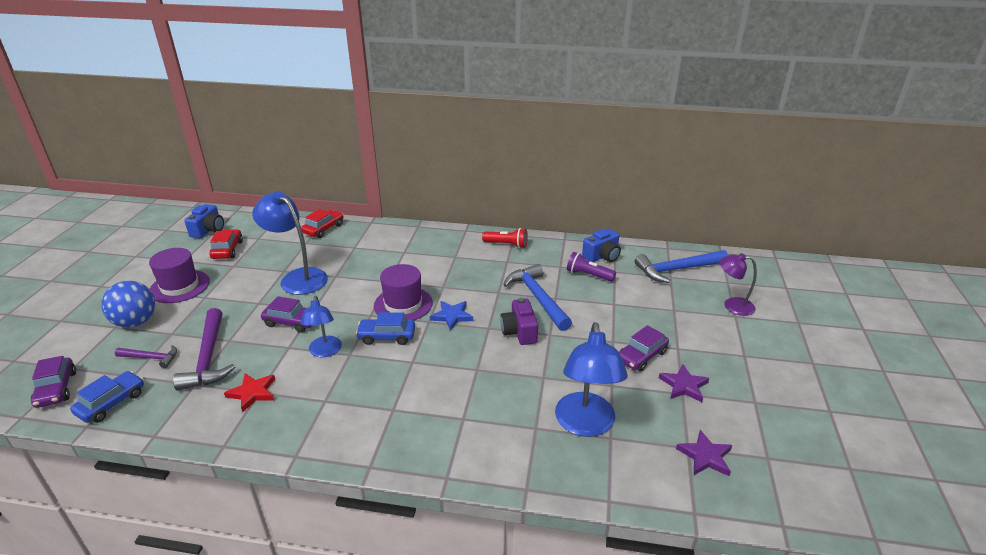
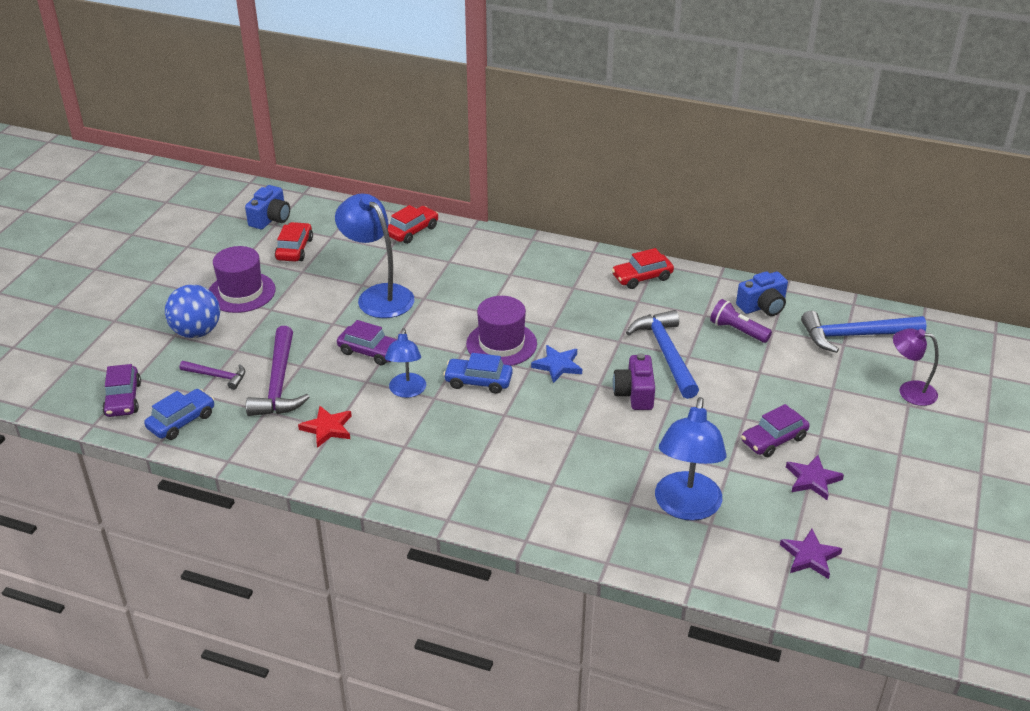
camera: 10 degrees right, 5 degrees up
(506, 245) = (642, 277): red flashlight -> red car

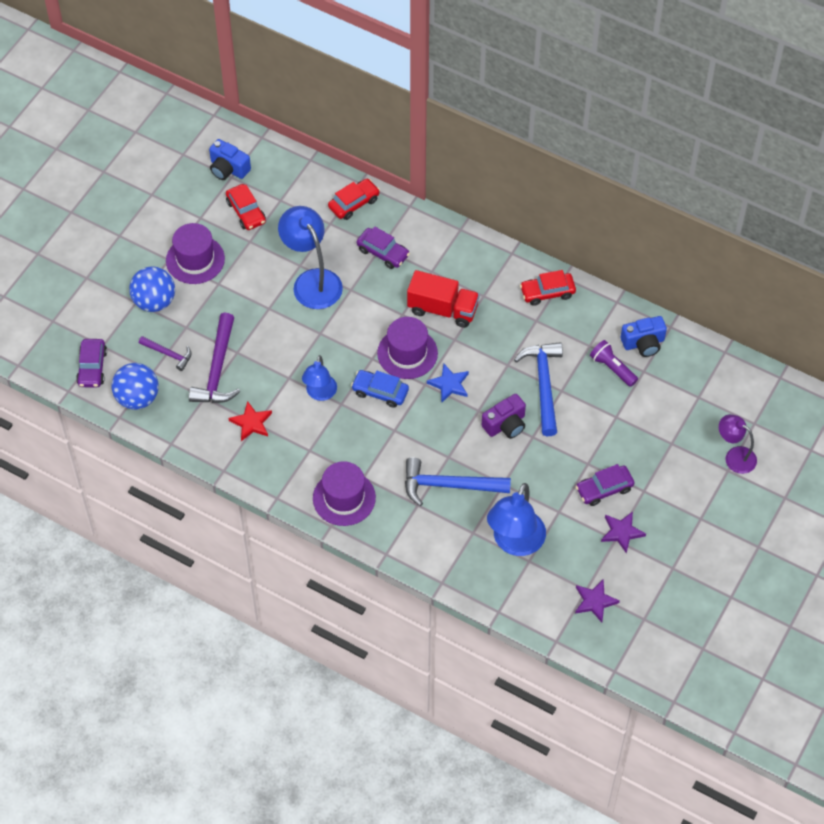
camera: 10 degrees right, 20 degrees up
(181, 421) = (137, 398): blue car -> blue ball
(270, 219) = (228, 168): blue camera -> blue camera turned 90 degrees clockwise
(294, 249) = (246, 212): red car -> red car turned 135 degrees clockwise
(370, 351) = (296, 345): purple car -> purple car (383, 252)
(458, 488) = (344, 498): none -> purple hat
(531, 303) = (442, 309): none -> red truck
(635, 394) = (505, 424): purple camera -> purple camera turned 135 degrees counterclockwise
(855, 336) = (712, 389): blue hammer -> blue hammer (449, 485)

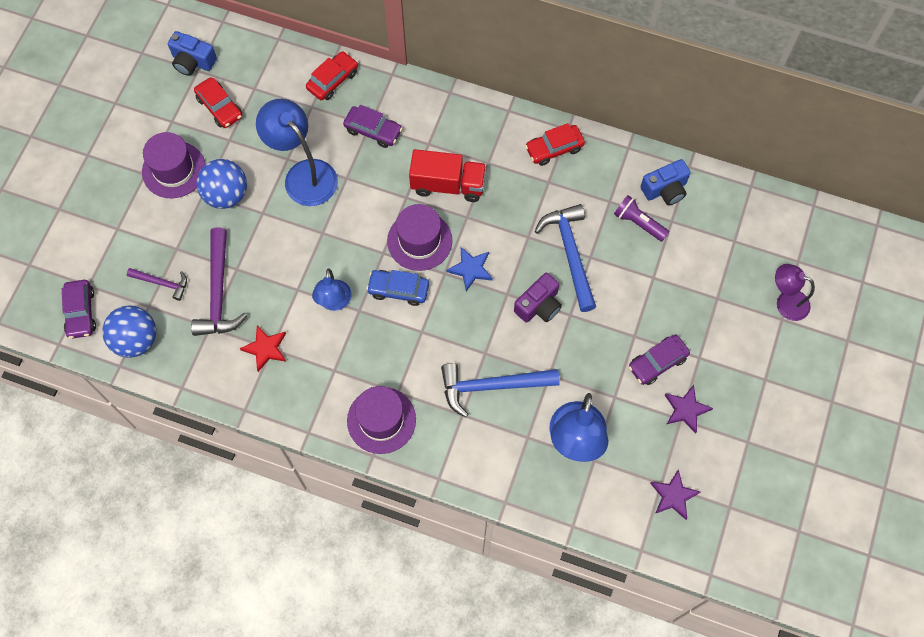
camera: 10 degrees left, 10 degrees up
(154, 301) = (137, 225): blue ball -> blue ball (226, 195)

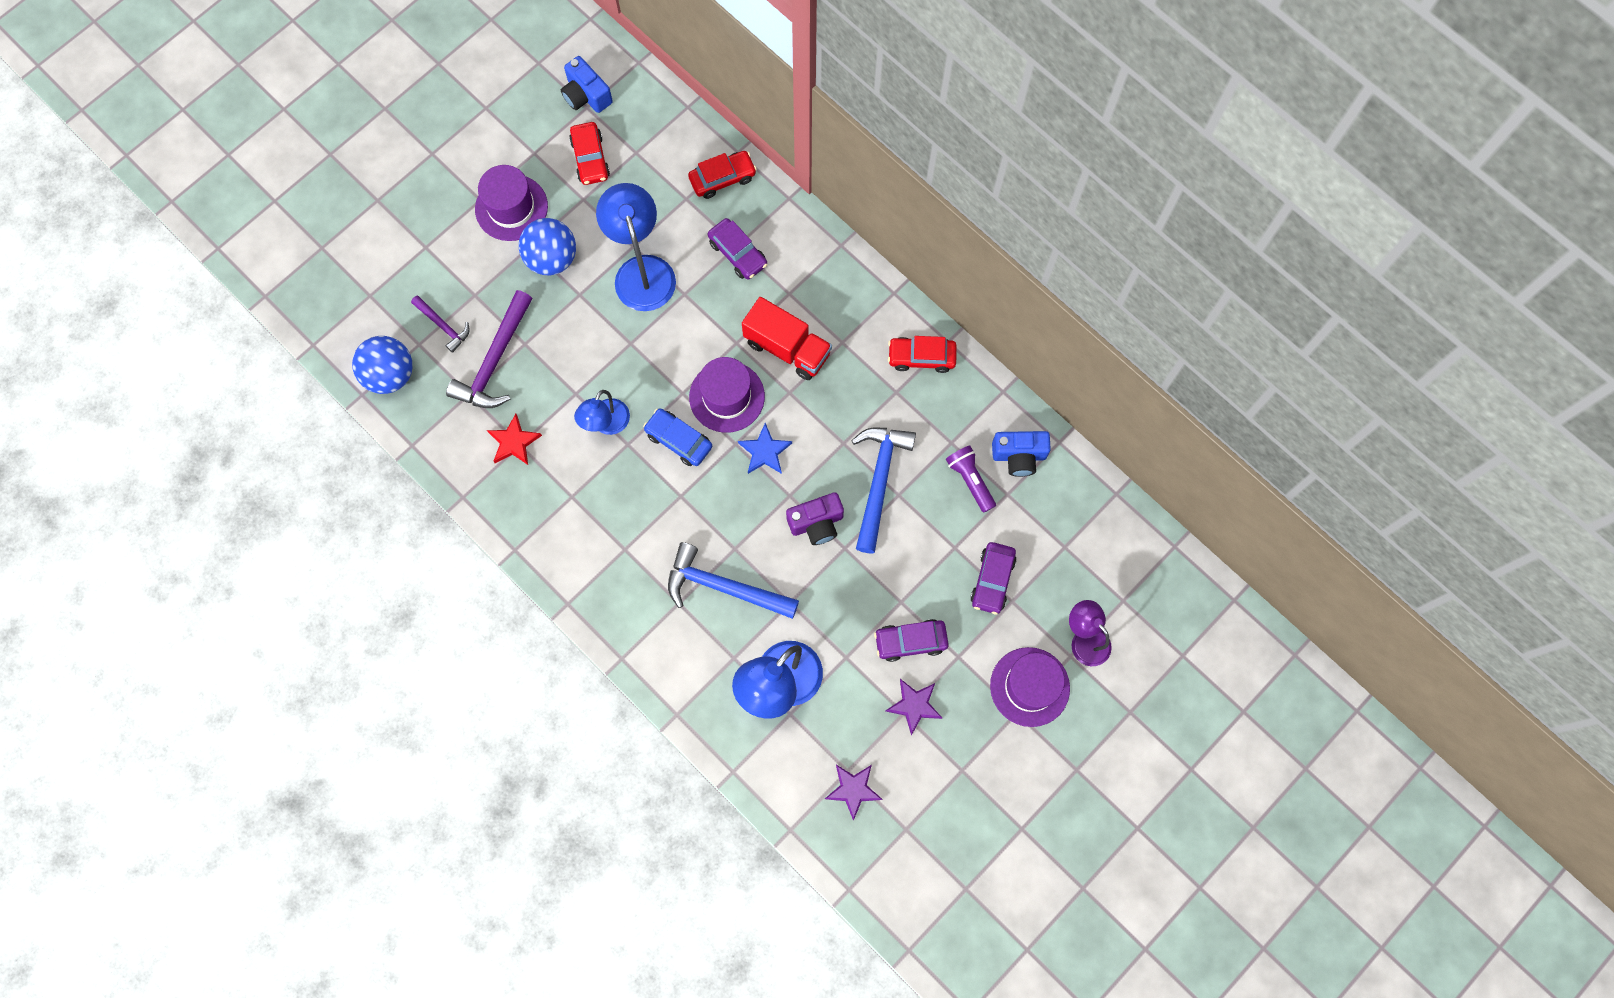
camera: 25 degrees right, 5 degrees up
(81, 312) = (349, 321): purple car -> purple car (992, 580)
(381, 420) = (594, 571): purple hat -> purple hat (1029, 687)

